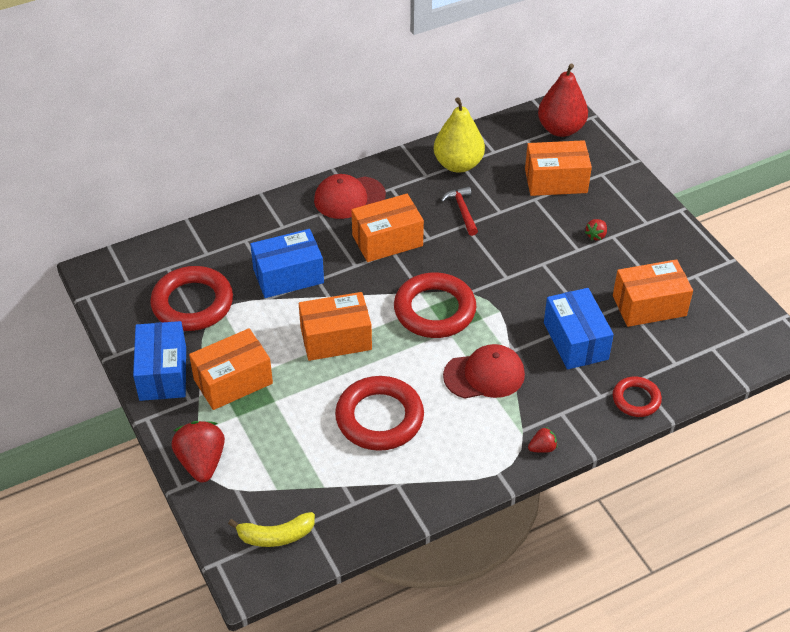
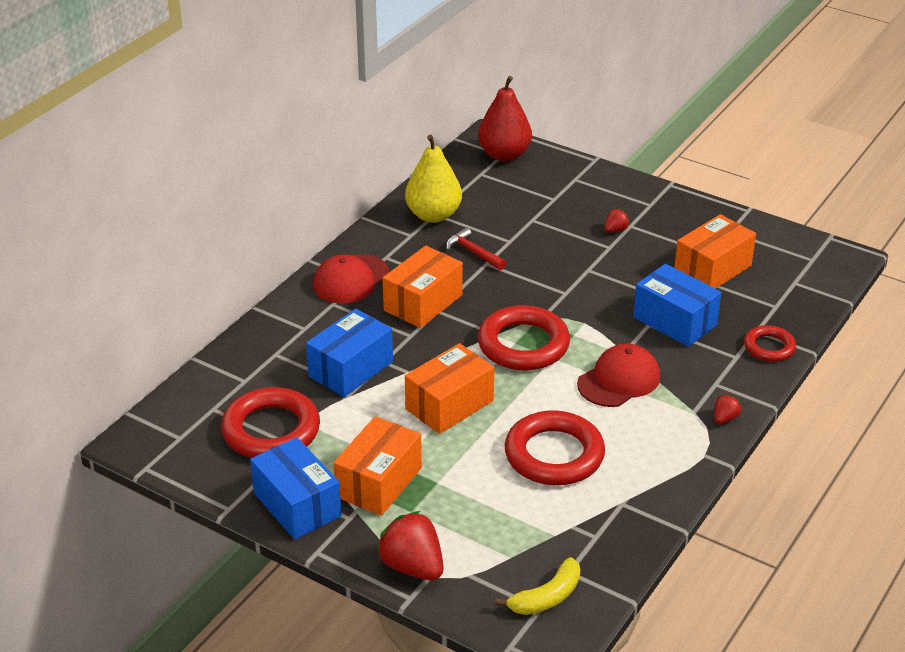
camera: 30 degrees left, 10 degrees down
(556, 181) = (538, 198): orange box -> none
(596, 235) = (615, 230): red strawberry -> red strawberry turned 135 degrees counterclockwise

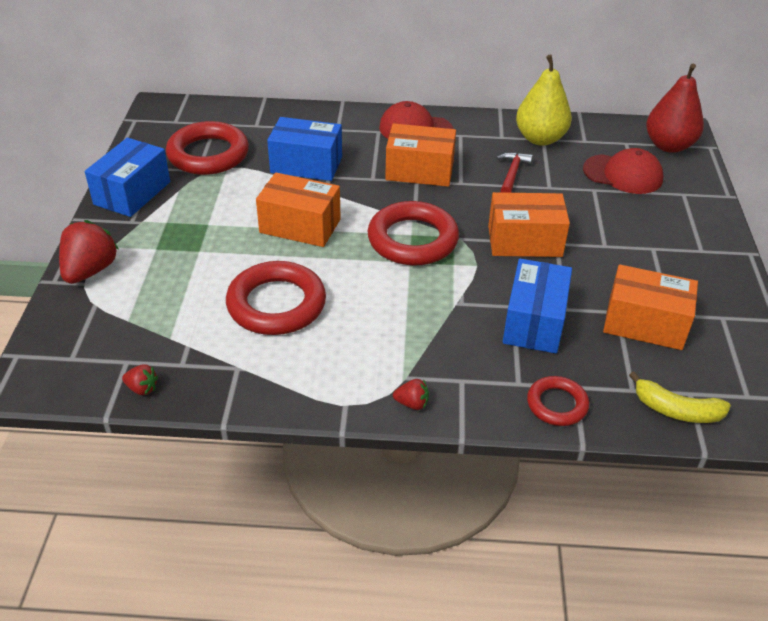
camera: 60 degrees right, 5 degrees up
(379, 482) = (180, 222): orange box -> orange box (524, 241)
(547, 597) = (86, 358): yellow banana -> yellow banana (676, 410)
(615, 230) = (635, 241): red strawberry -> red strawberry (142, 388)
(619, 380) = (411, 312): red cap -> red cap (623, 174)

